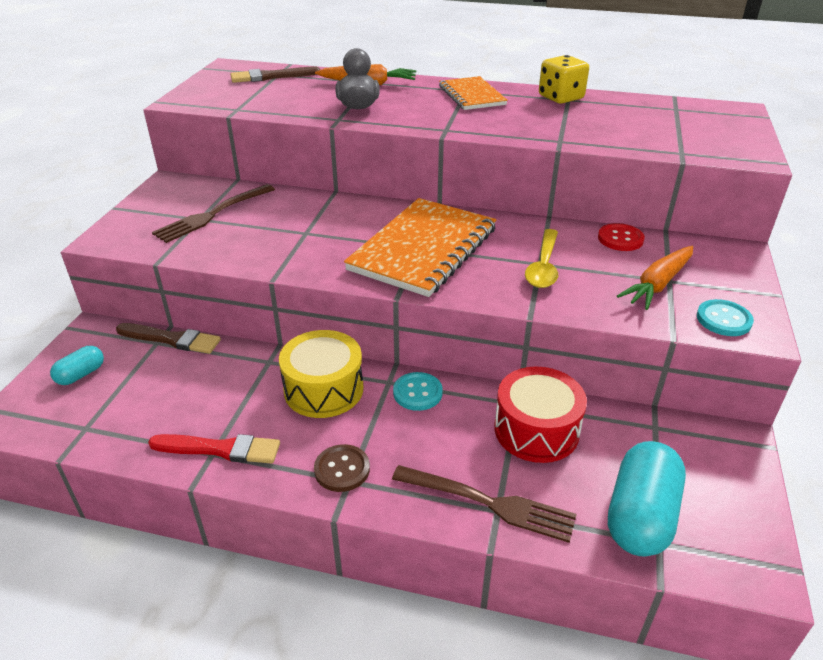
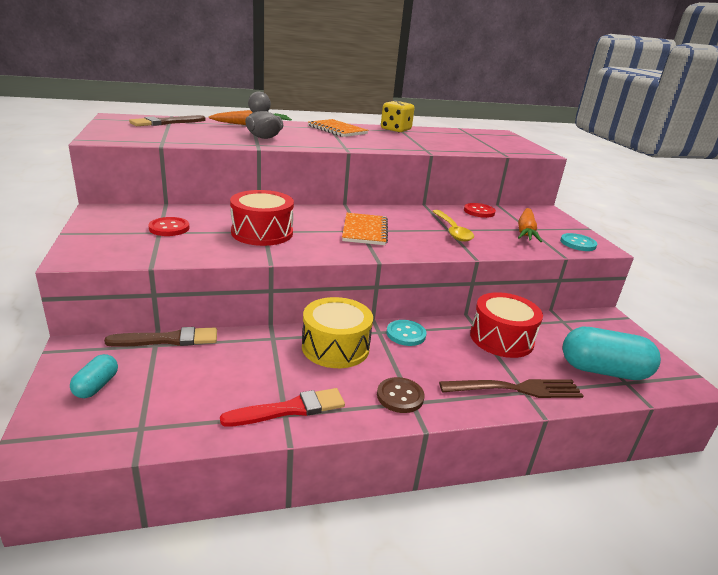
camera: 30 degrees left, 10 degrees down
(212, 215) = (169, 228): brown fork -> red button
(301, 234) = (262, 233): none -> red drum
(424, 249) = (365, 231): orange notebook -> orange notebook, size x0.57
(640, 516) = (603, 371): turquoise capsule -> turquoise capsule turned 75 degrees counterclockwise

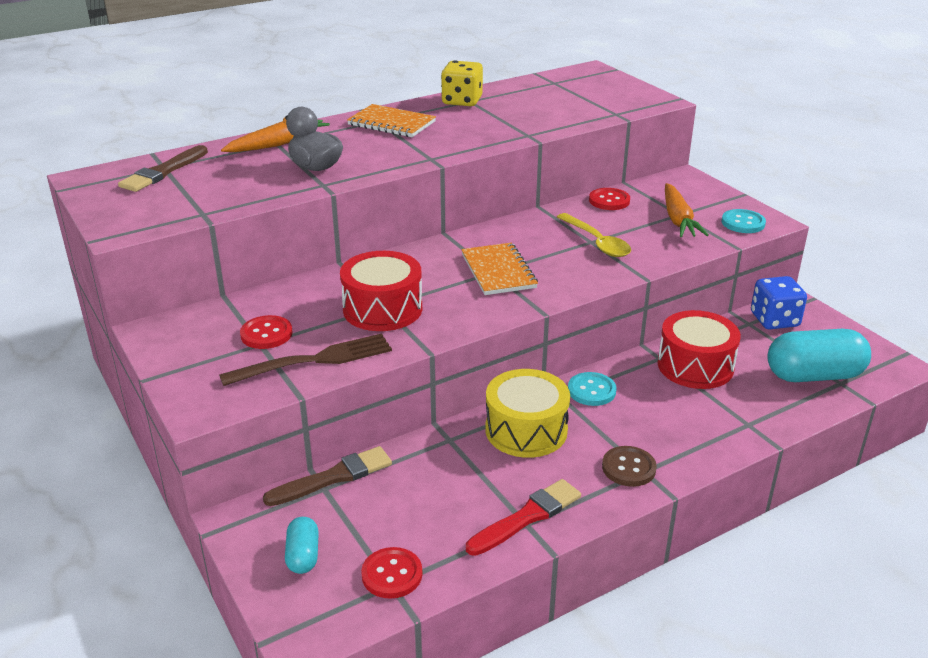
camera: 15 degrees left, 5 degrees up
(148, 420) = (392, 574): none -> red button
(516, 389) = (738, 424): brown fork -> brown fork (314, 360)
(586, 324) = (774, 320): none -> blue dice

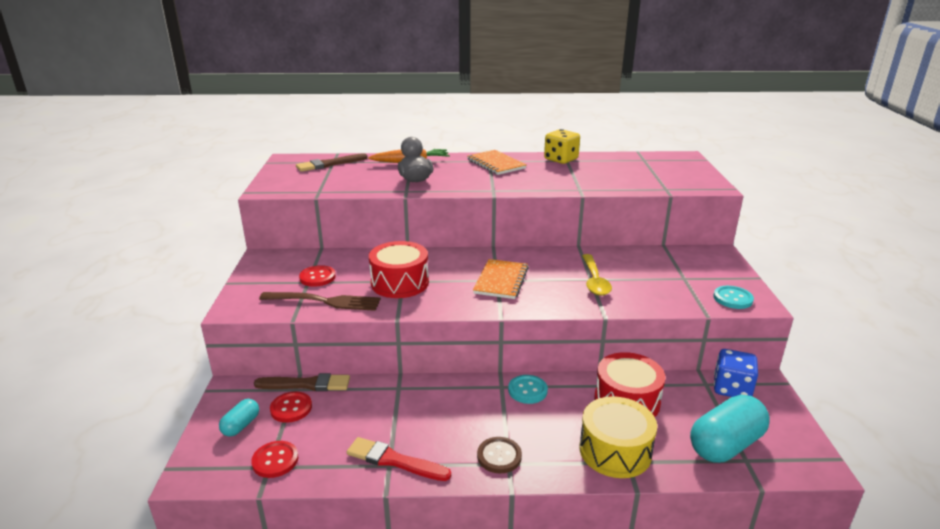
camera: 30 degrees right, 5 degrees down
(526, 430) = (454, 401): yellow drum -> yellow drum (615, 451)
(527, 517) = (394, 460): red brush -> red brush turned 150 degrees counterclockwise
(609, 201) = (636, 255): red button -> red button (291, 408)
(678, 219) = (678, 282): orange carrot -> none
(814, 375) = (725, 445): turquoise capsule -> turquoise capsule turned 60 degrees counterclockwise

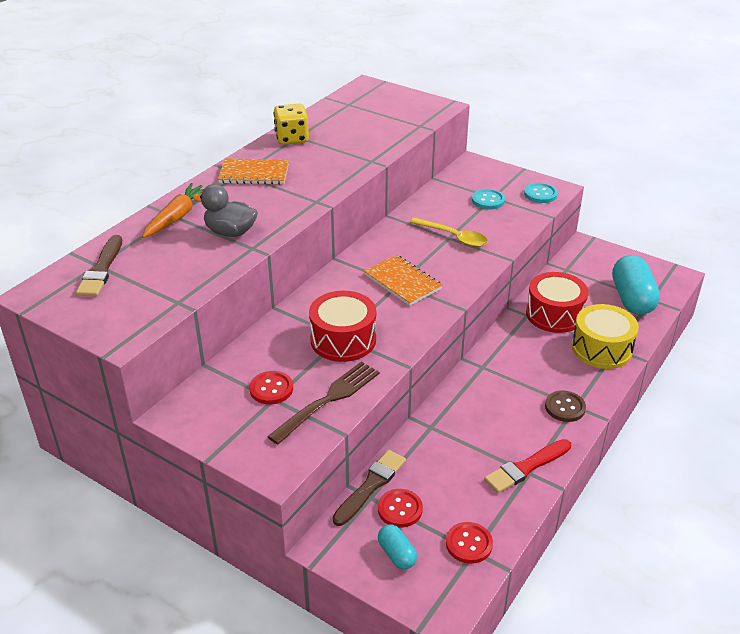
camera: 55 degrees left, 10 degrees up
(527, 390) = (500, 355): turquoise button -> turquoise button (488, 200)
(731, 388) = (580, 262): blue dice -> none

